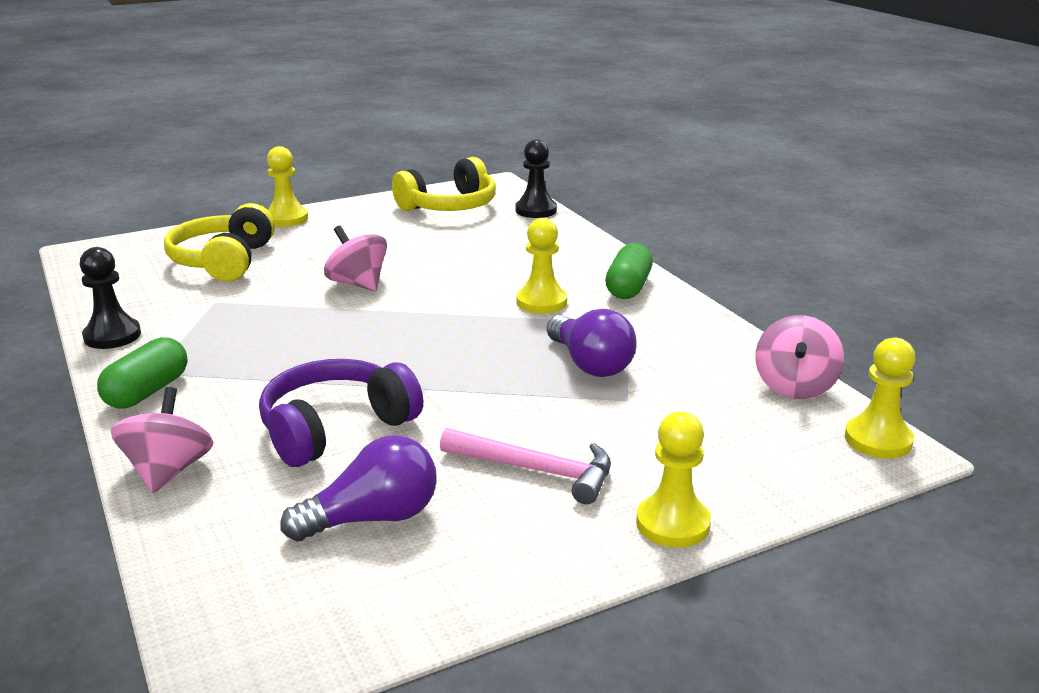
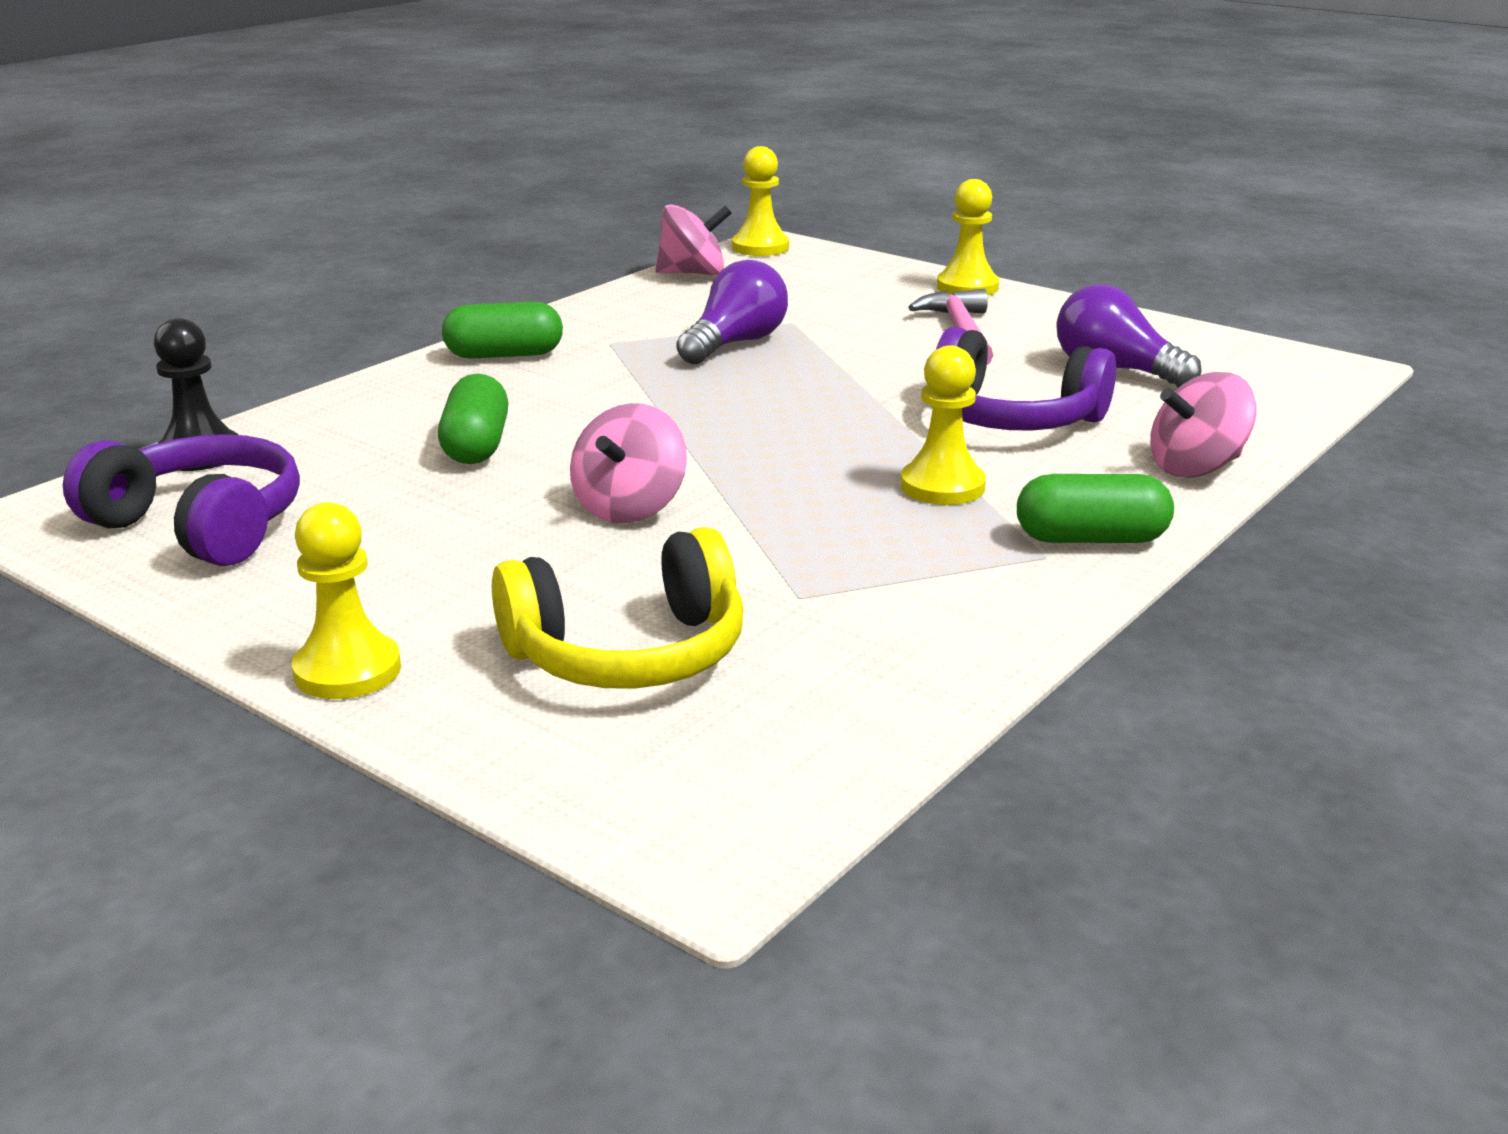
camera: 115 degrees left, 0 degrees up
(112, 336) = (1000, 631): black pawn -> none
(449, 206) = (200, 526): yellow headphones -> purple headphones
(481, 262) = (476, 446): none -> green capsule
(541, 302) = (590, 388): yellow pawn -> yellow pawn (942, 486)

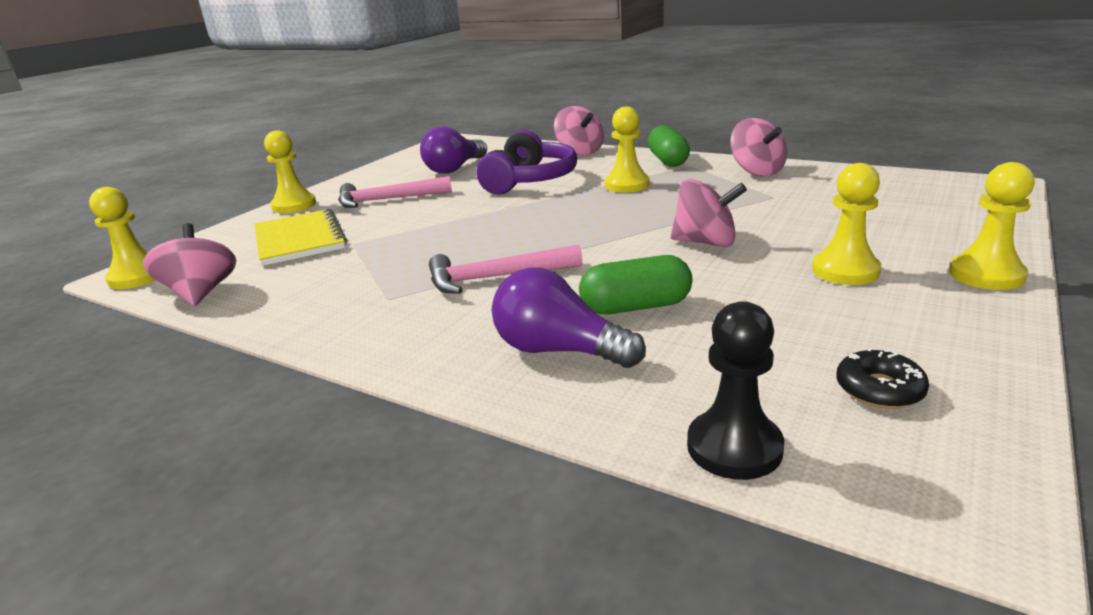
camera: 95 degrees left, 0 degrees up
(200, 526) = (879, 389): purple headphones -> black donut
(454, 577) = (845, 271): none -> yellow pawn
(504, 355) = (418, 338): green capsule -> none
(620, 387) = (495, 277): none -> pink hammer
(628, 653) = (871, 218): yellow headphones -> none
(735, 343) = (399, 254): purple light bulb -> purple light bulb (558, 350)
(824, 298) = (299, 240): none -> yellow notebook
(967, 611) = (756, 171): none -> pink spinning top

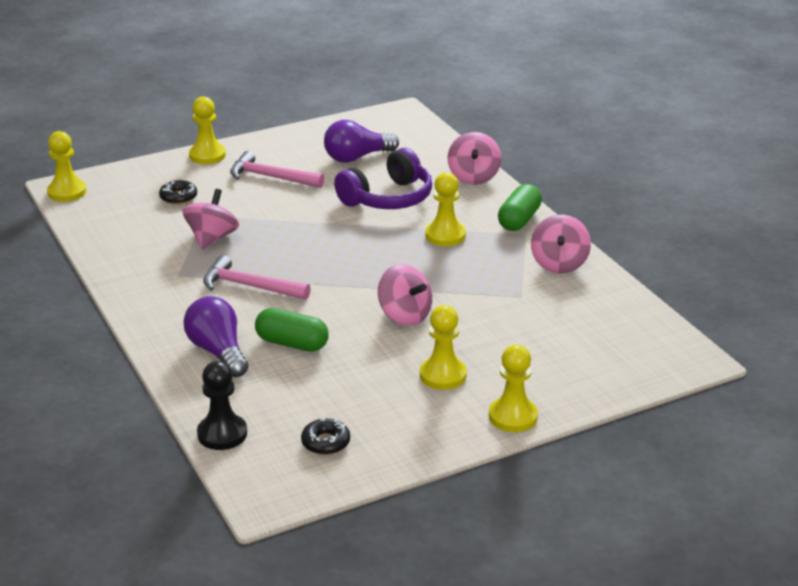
camera: 30 degrees right, 5 degrees up
(201, 293) = (89, 223): pink spinning top -> pink spinning top (212, 238)
(299, 240) = (178, 197): yellow notebook -> black donut

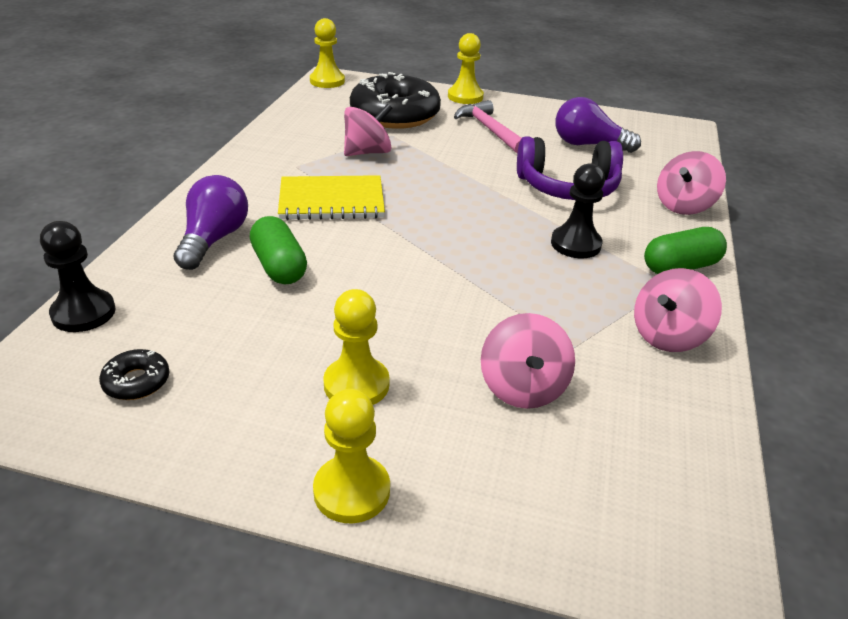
camera: 40 degrees right, 5 degrees up
(178, 197) = (395, 114): black donut -> black donut, size x2.42
(250, 286) = (331, 201): pink hammer -> yellow notebook
(405, 316) = (418, 298): pink spinning top -> pink spinning top (523, 388)
(445, 236) = (575, 244): yellow pawn -> black pawn

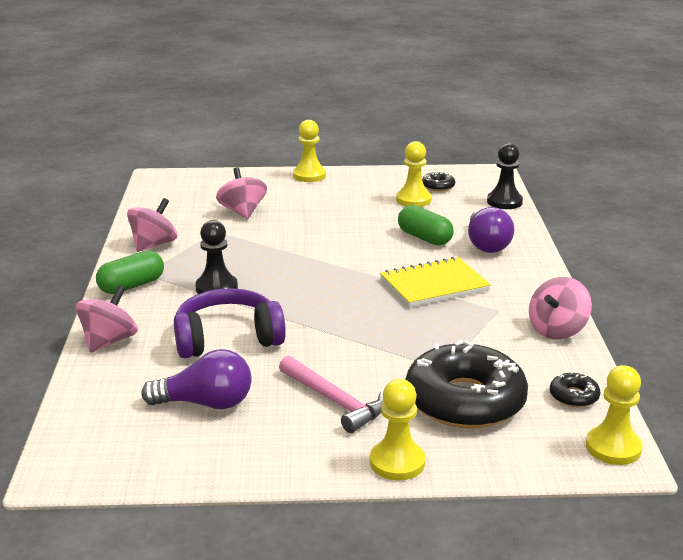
camera: 165 degrees right, 10 degrees down
(316, 104) = (574, 396): none -> black donut
(356, 384) = (331, 200): yellow pawn -> yellow pawn (413, 200)
(367, 152) = (448, 338): pink spinning top -> pink spinning top (557, 330)

